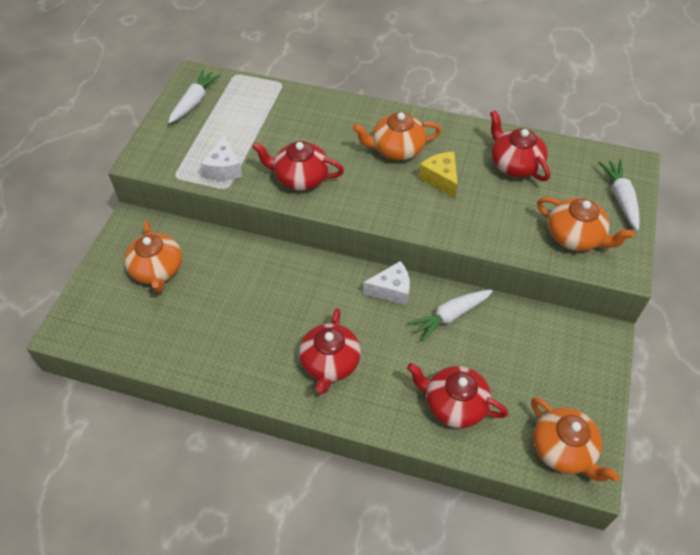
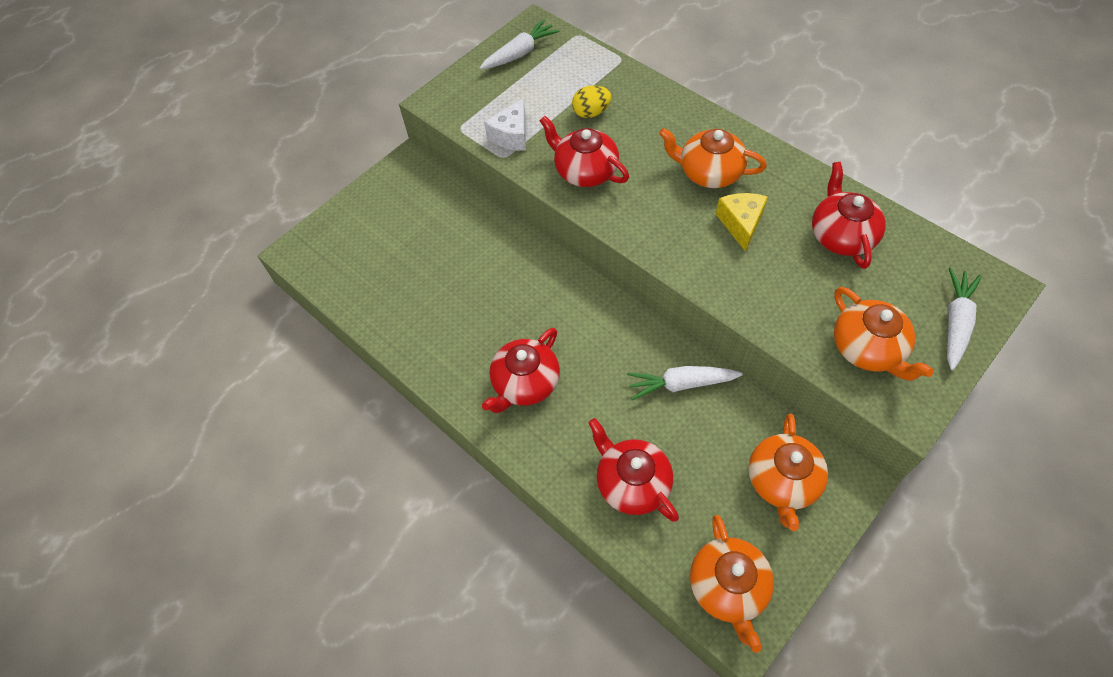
camera: 30 degrees right, 5 degrees up
(157, 270) = (408, 221): orange teapot -> orange teapot (782, 481)
(280, 131) = (591, 112): none -> yellow egg
(391, 290) = (631, 330): white cheese -> none

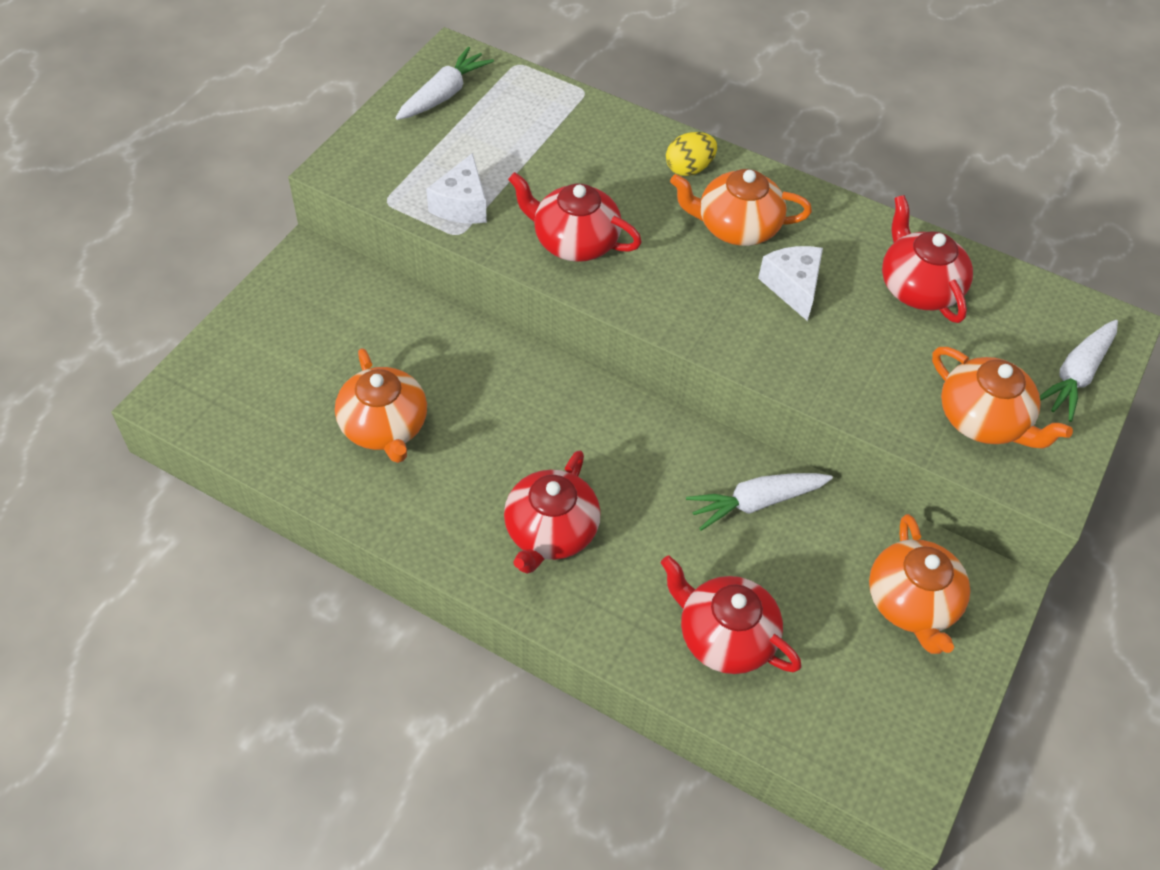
camera: 20 degrees left, 5 degrees down
(591, 112) = (562, 165): yellow egg -> yellow egg (689, 168)
(728, 587) = (877, 744): orange teapot -> orange teapot (384, 427)
(741, 224) = (793, 287): yellow cheese -> white cheese
(955, 323) = (1076, 375): white carrot -> white carrot turned 150 degrees counterclockwise

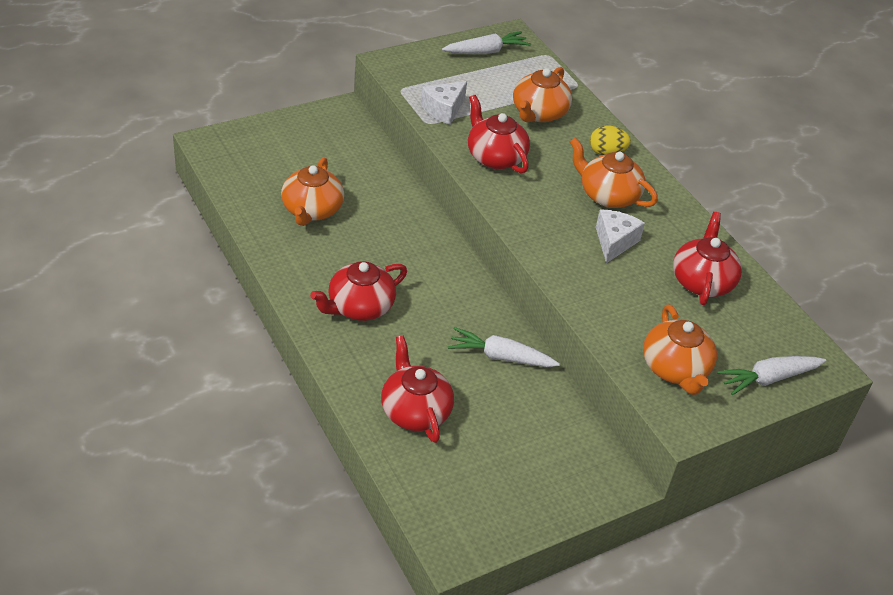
camera: 30 degrees right, 10 degrees down
(911, 603) = (552, 459): orange teapot -> orange teapot (538, 113)

